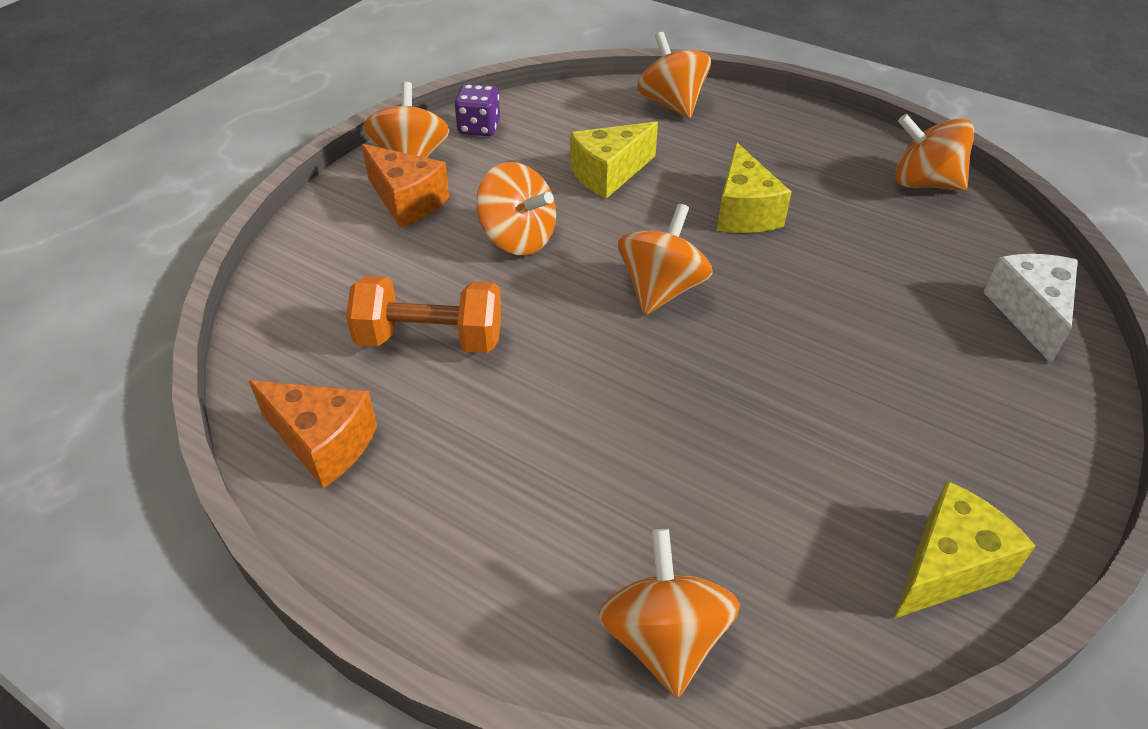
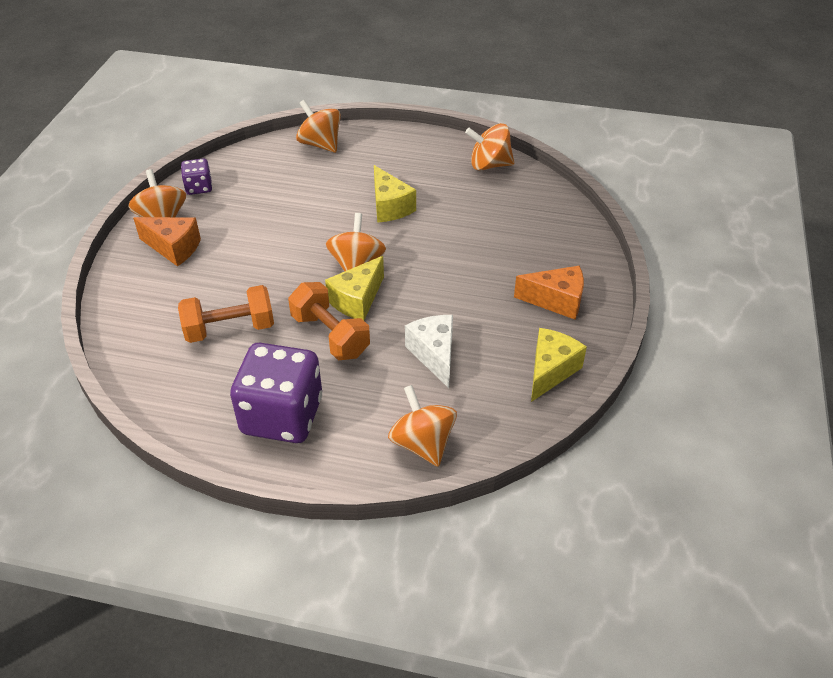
camera: 20 degrees left, 0 degrees up
(323, 443) = (193, 402): orange cheese -> orange cheese (556, 301)
(446, 508) = (282, 416): none -> purple dice
(518, 238) = (257, 255): orange spinning top -> none
(577, 391) = (330, 335): none -> orange dumbbell
(608, 174) = (297, 201): yellow cheese -> yellow cheese (357, 300)
(1029, 314) = (563, 230): white cheese -> white cheese (434, 355)

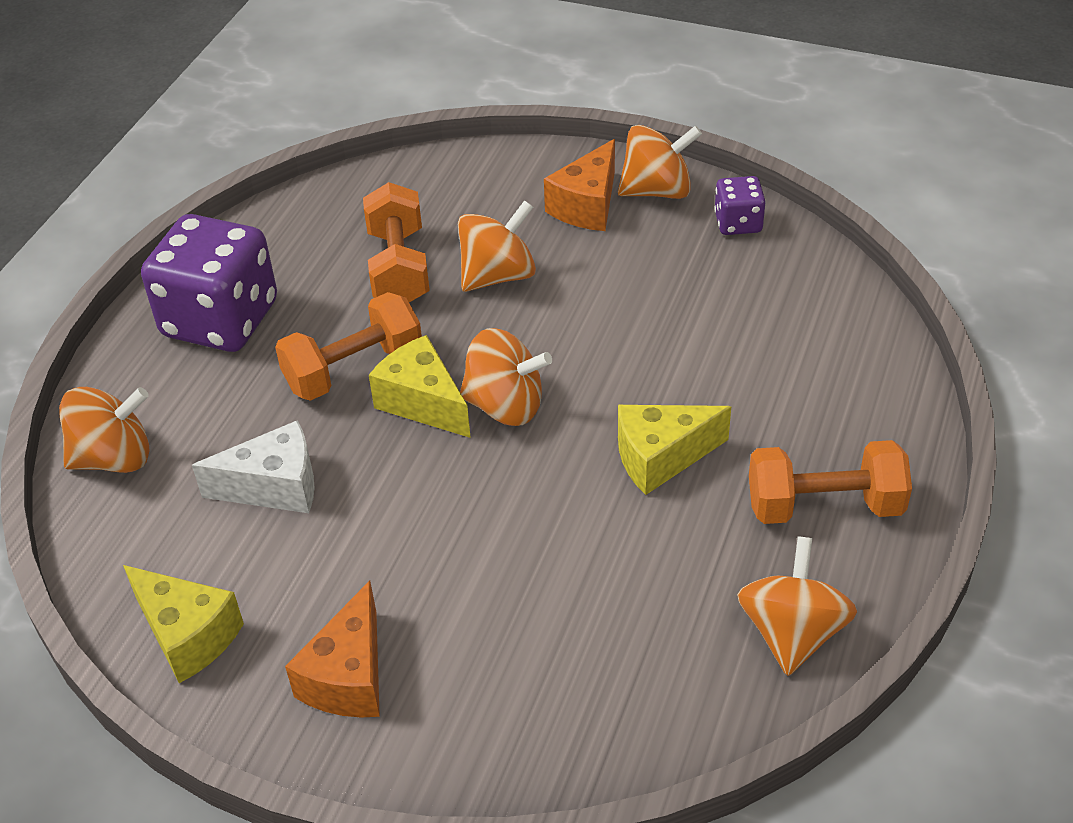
camera: 100 degrees right, 0 degrees up
(320, 144) = (867, 369): orange spinning top -> orange spinning top (498, 275)
(413, 157) = (824, 506): none -> orange dumbbell

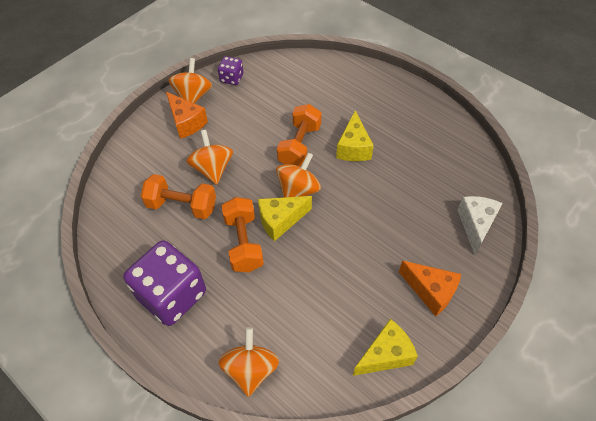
camera: 70 degrees left, 10 degrees up
(275, 487) = (306, 296): white cheese -> white cheese (476, 225)
(792, 633) = (454, 139): orange spinning top -> none
(824, 506) = (399, 109): orange dumbbell -> orange dumbbell (300, 145)

